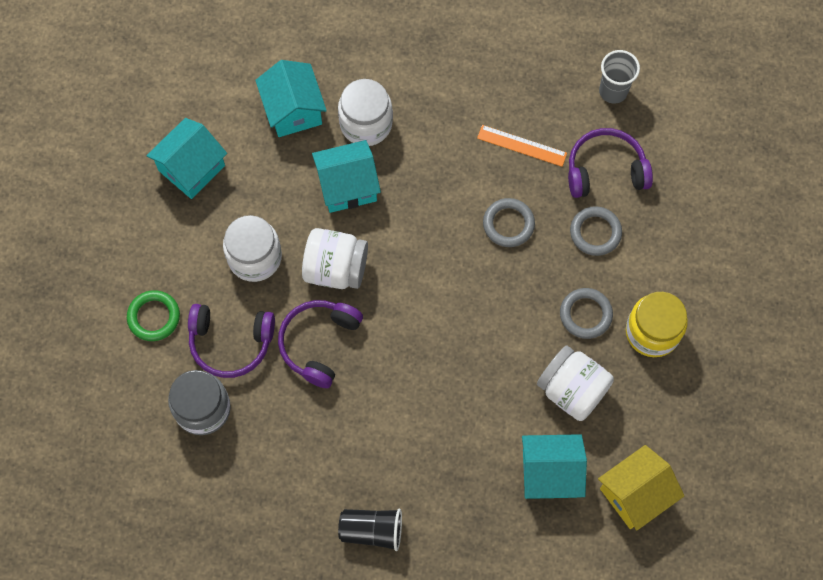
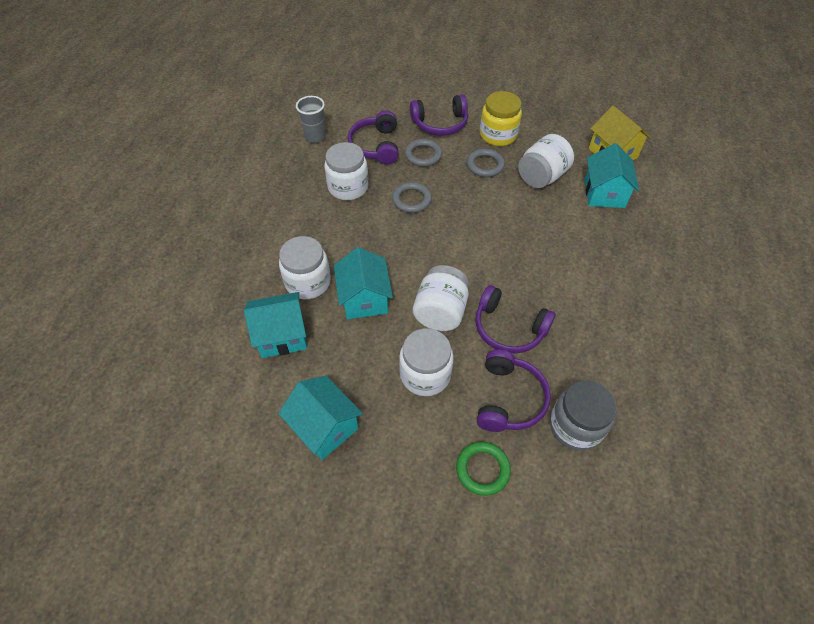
camera: 85 degrees left, 15 degrees down
(372, 530) = (667, 301): black cup -> none
(522, 145) = (348, 187): orange ruler -> white jar
(665, 251) = (440, 124): none -> purple headphones

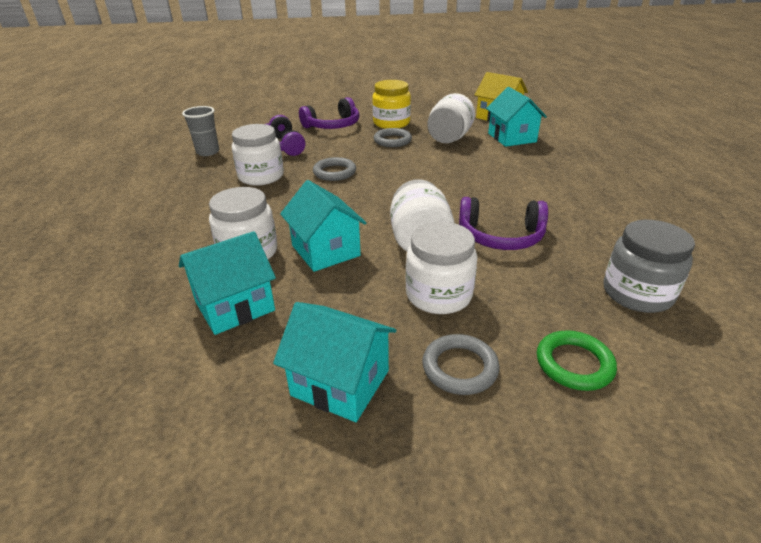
camera: 20 degrees left, 20 degrees down
(423, 155) = (328, 145): grey ring -> grey ring (460, 368)
(509, 399) = (548, 290): purple headphones -> none

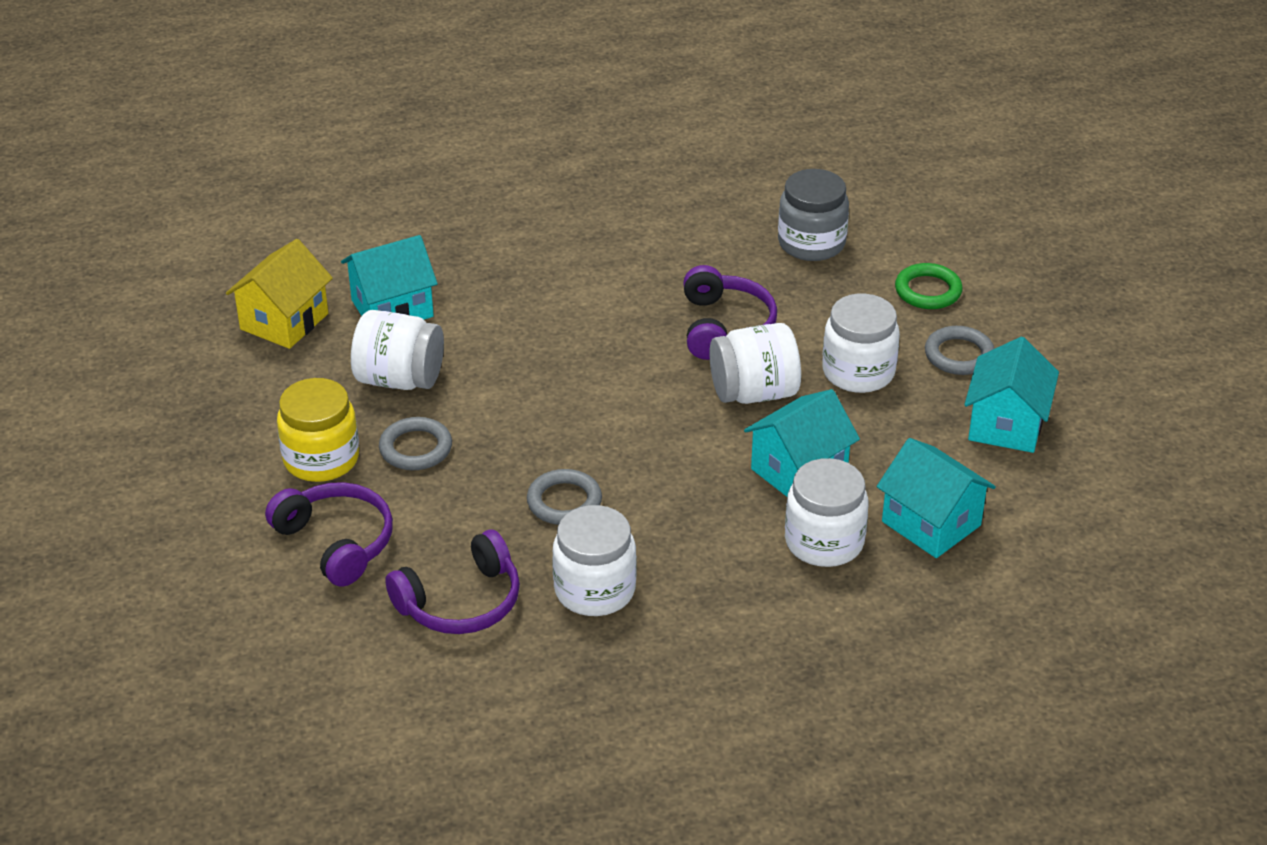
camera: 100 degrees left, 5 degrees up
(208, 152) = (495, 700): grey cup -> none

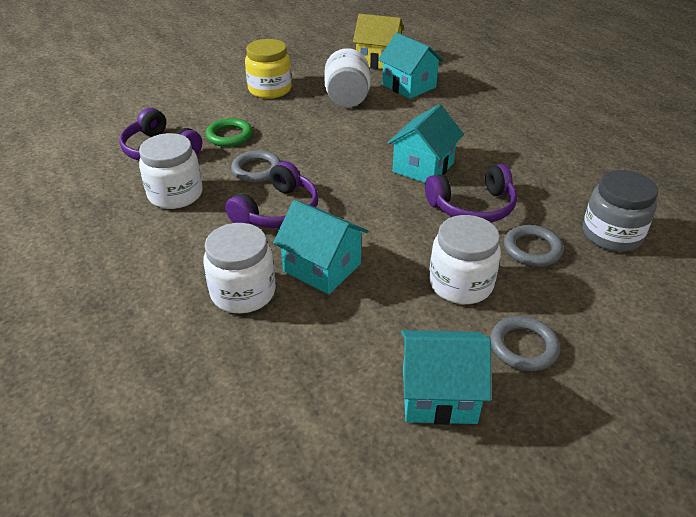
camera: 75 degrees right, 0 degrees up
(336, 542) = (204, 105): purple headphones -> purple headphones (278, 211)
(416, 448) = (289, 114): grey ring -> grey ring (532, 249)
(754, 392) = (404, 232): white jar -> none
(928, 291) = (603, 314): green ring -> green ring (229, 136)
(931, 523) = (281, 355): turquoise house -> turquoise house (423, 167)

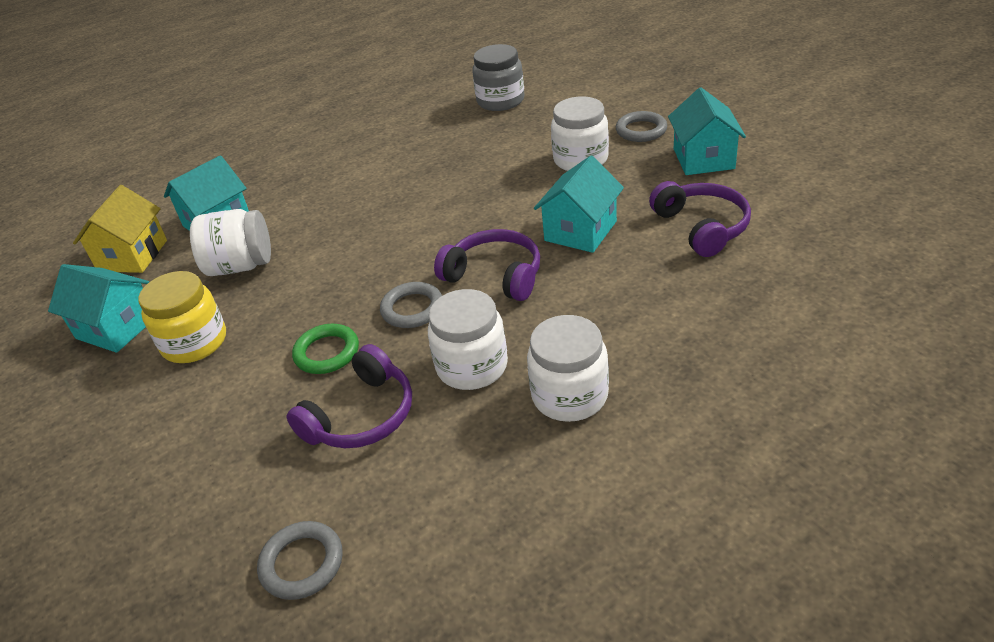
camera: 90 degrees left, 0 degrees up
(243, 292) = (631, 271): white jar -> white jar (569, 395)
(423, 167) = (404, 194): turquoise house -> turquoise house (116, 327)
(473, 207) = (471, 162): purple headphones -> purple headphones (702, 227)
(532, 249) = (527, 132): grey ring -> grey ring (302, 563)

